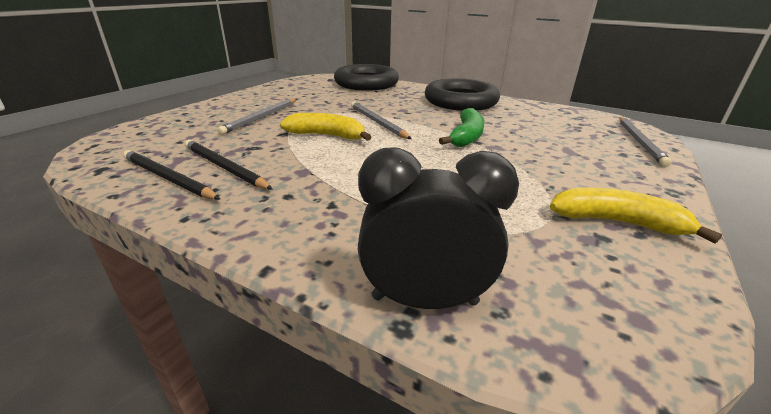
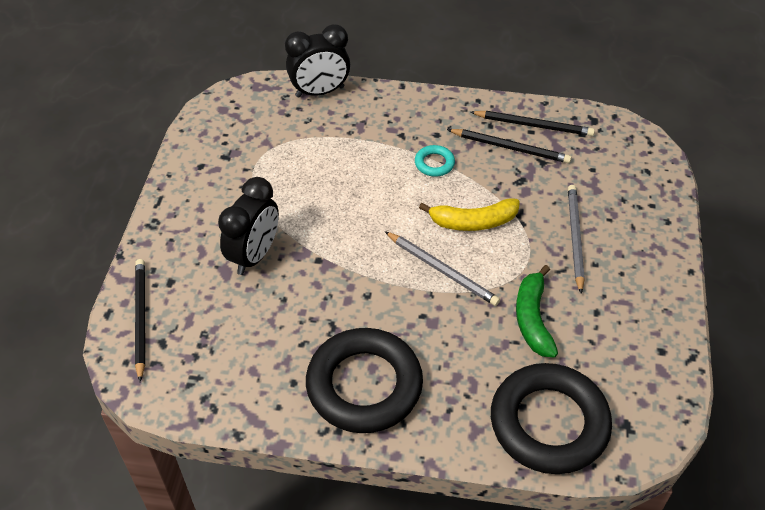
camera: 160 degrees right, 20 degrees up
(320, 173) = (434, 163): none -> turquoise ring
(466, 136) = (333, 268): green banana -> green banana (533, 319)
(541, 153) = (254, 255): none -> black clock
(616, 222) = (212, 172): yellow banana -> none
(639, 142) = (140, 319): grey pencil -> black pencil

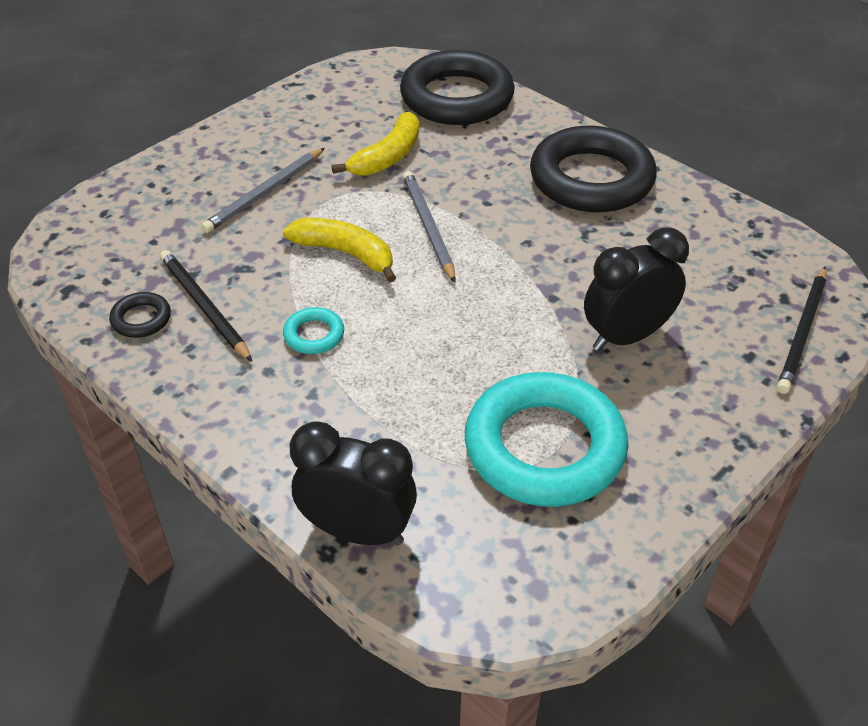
camera: 145 degrees left, 5 degrees down
(260, 167) = (544, 447): none -> turquoise ring
(533, 125) = (141, 319): black pencil -> black ring
(533, 319) = (387, 157): green banana -> yellow banana

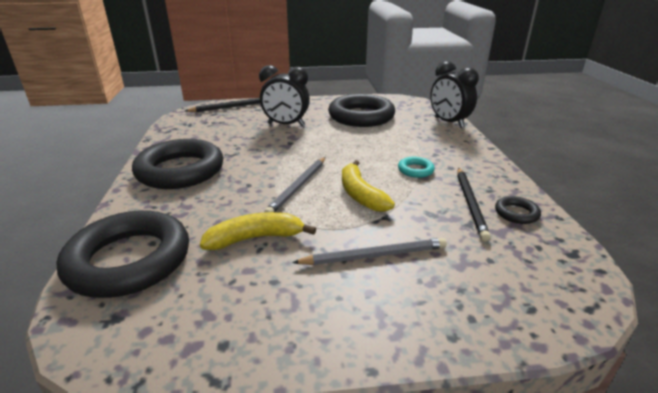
camera: 140 degrees left, 15 degrees down
(544, 447) = (361, 116): turquoise ring -> black ring

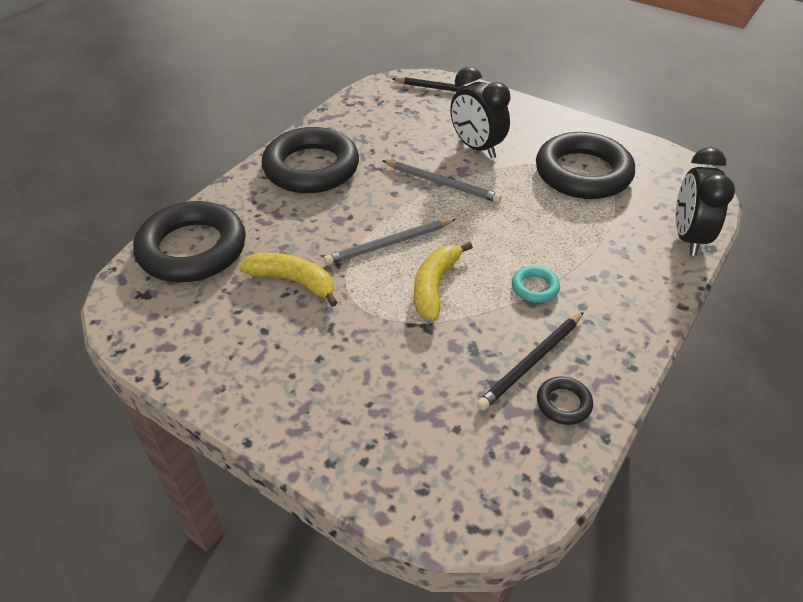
camera: 40 degrees right, 15 degrees up
(374, 255) = (362, 357): grey pencil -> grey pencil (441, 183)

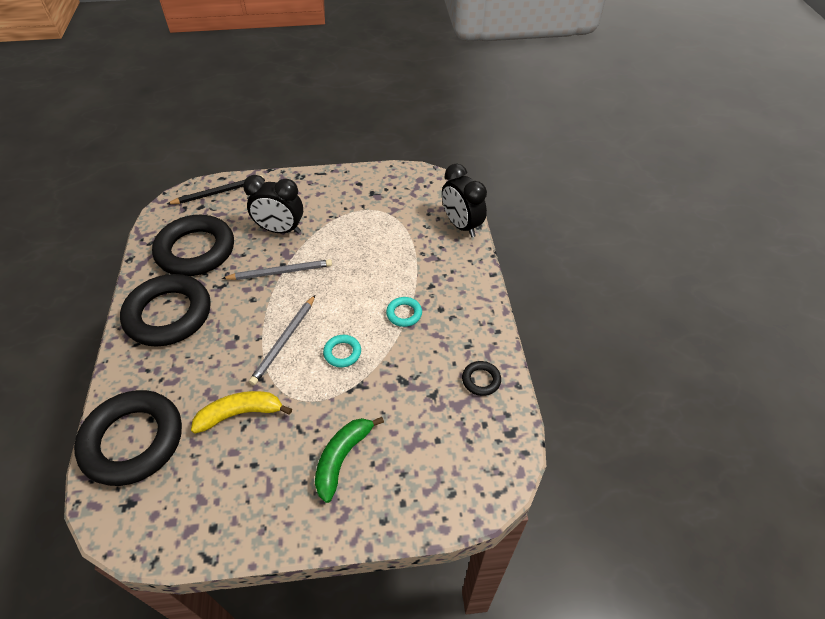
camera: 40 degrees left, 5 degrees up
(345, 379) = (342, 458): none -> green banana
(435, 286) = (342, 353): yellow banana -> turquoise ring
(532, 362) = (443, 366): black pencil -> none
(583, 173) = (366, 212): black ring -> black ring (196, 250)

